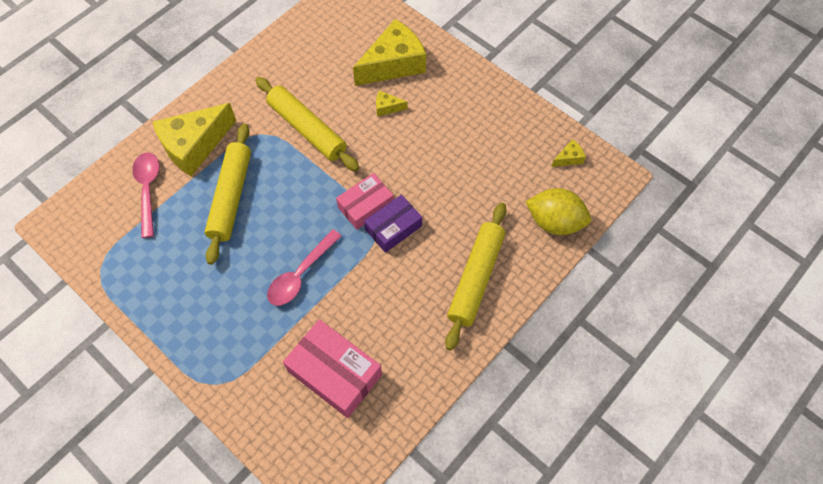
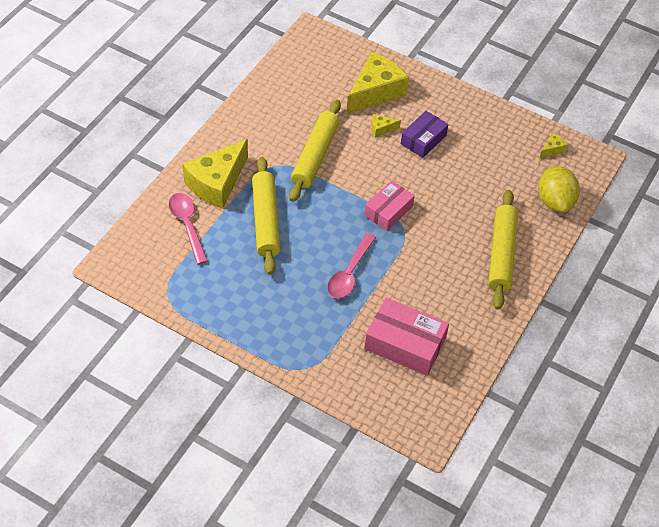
camera: 15 degrees left, 10 degrees down
(307, 129) = (315, 156): yellow rolling pin -> yellow rolling pin turned 75 degrees clockwise
(393, 228) = (418, 225): purple box -> purple box (423, 139)
(554, 222) = (555, 201): yellow lemon -> yellow lemon turned 75 degrees clockwise

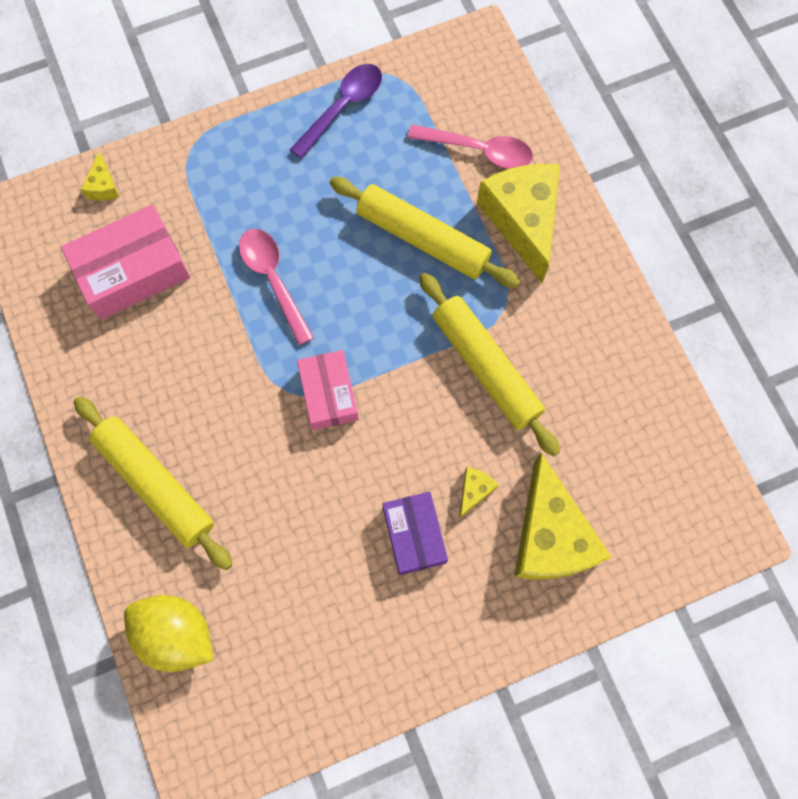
camera: 130 degrees right, 20 degrees up
(211, 307) = (342, 108): none -> purple spoon
(552, 149) = (263, 715): yellow cheese -> yellow cheese (103, 186)

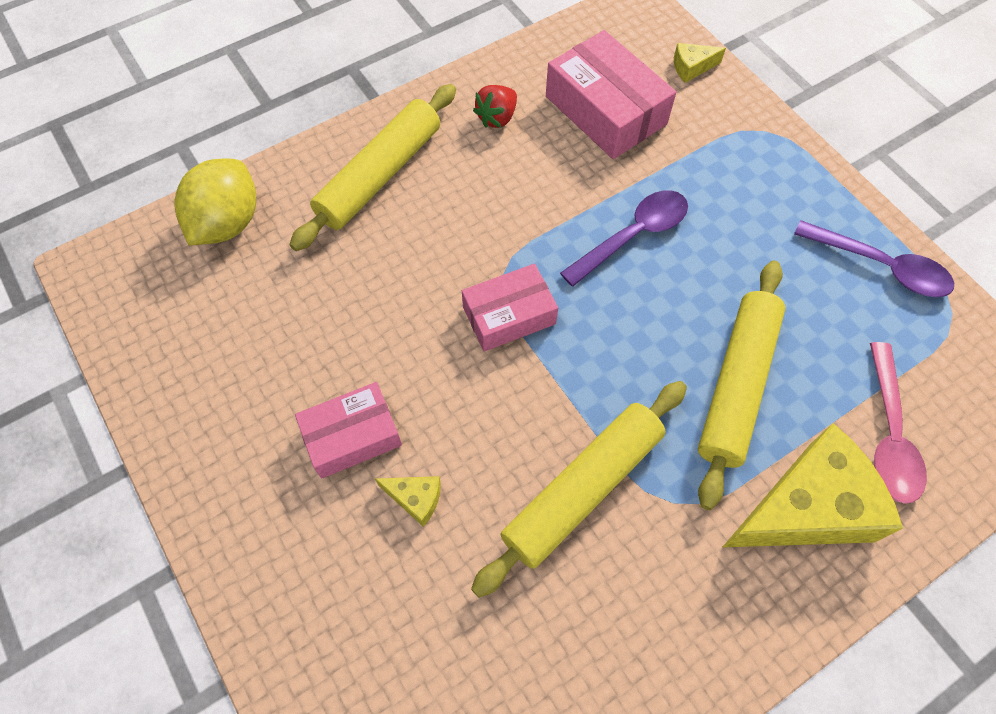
camera: 80 degrees right, 10 degrees down
(115, 367) = (497, 118): none -> red strawberry
(273, 280) = (632, 236): pink spoon -> purple spoon
(414, 535) = (352, 436): purple box -> pink box
(550, 536) = (368, 606): yellow cheese -> none

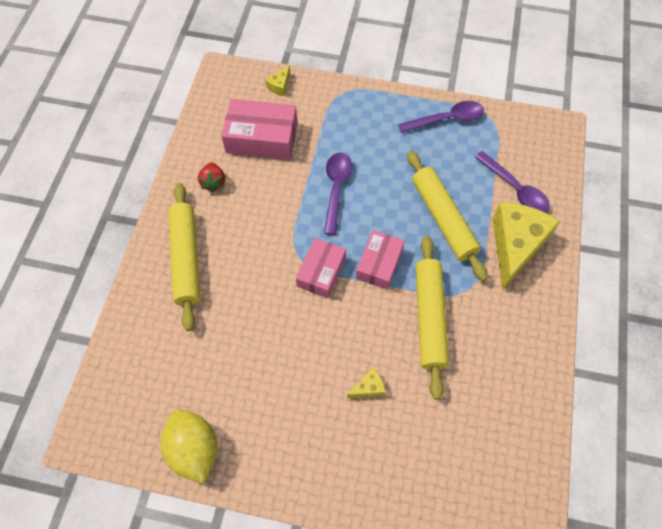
camera: 45 degrees left, 0 degrees up
(227, 223) = (133, 349): yellow lemon -> yellow lemon (194, 449)
(352, 436) = (311, 389): pink box -> pink box (379, 264)
(888, 434) = (515, 189): pink spoon -> purple spoon

